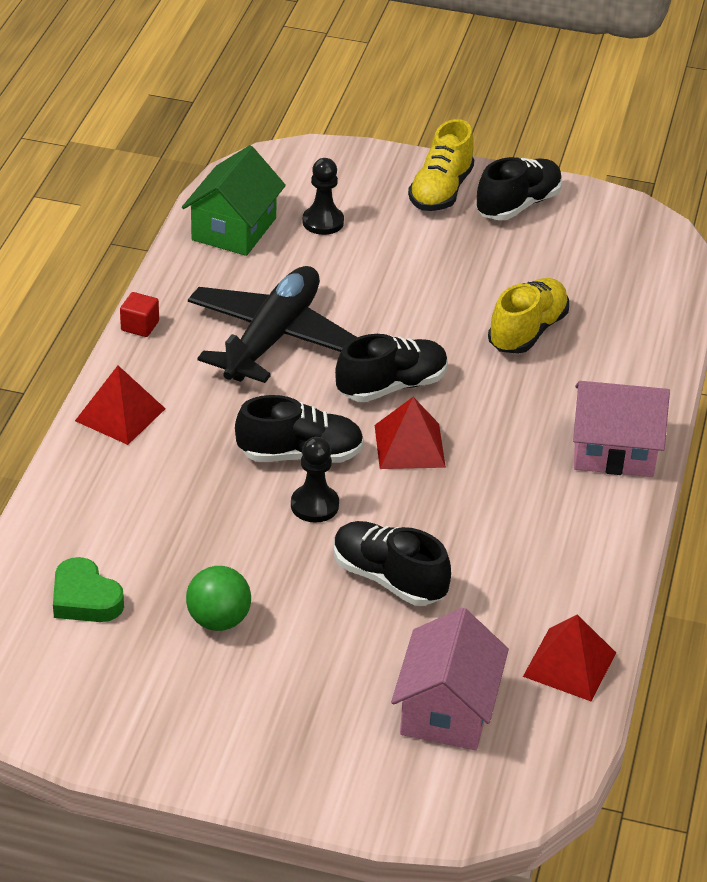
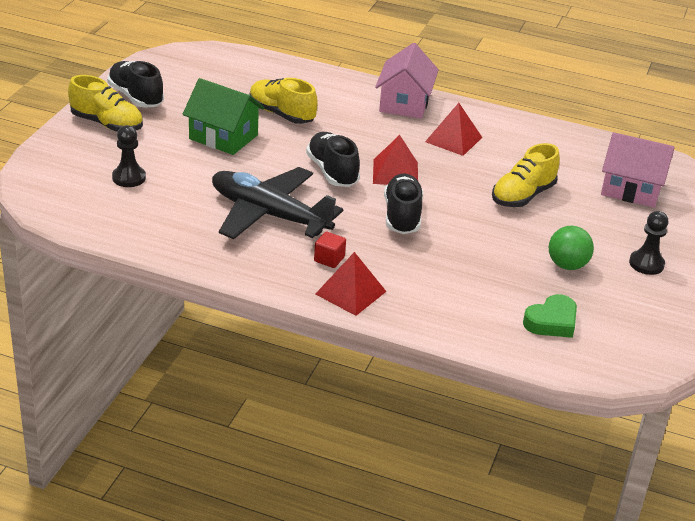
camera: 85 degrees left, 5 degrees down
(140, 326) = (242, 275): red cube -> red cube (329, 259)
(234, 229) = (124, 219): green house -> green house (223, 137)
(314, 505) = (454, 216): black pawn -> black pawn (646, 264)
(388, 579) = (523, 196): black shoe -> yellow shoe
(570, 664) = (588, 145): red pyramid -> red pyramid (453, 139)

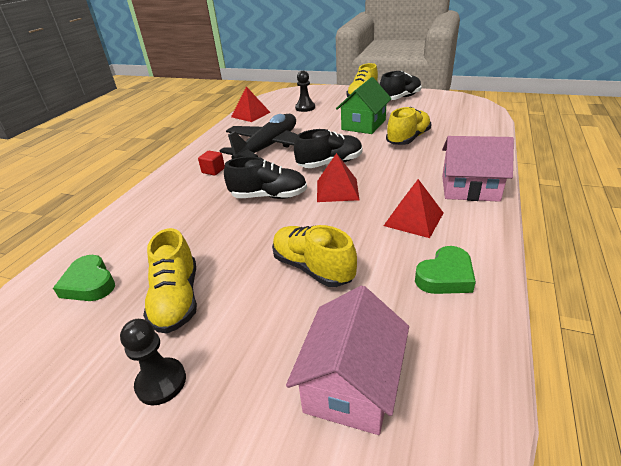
camera: 95 degrees right, 0 degrees up
(350, 292) = (172, 181): red pyramid -> red pyramid (250, 114)
(530, 139) = (445, 276): none -> green heart
(567, 265) = (177, 299): green ball -> yellow shoe

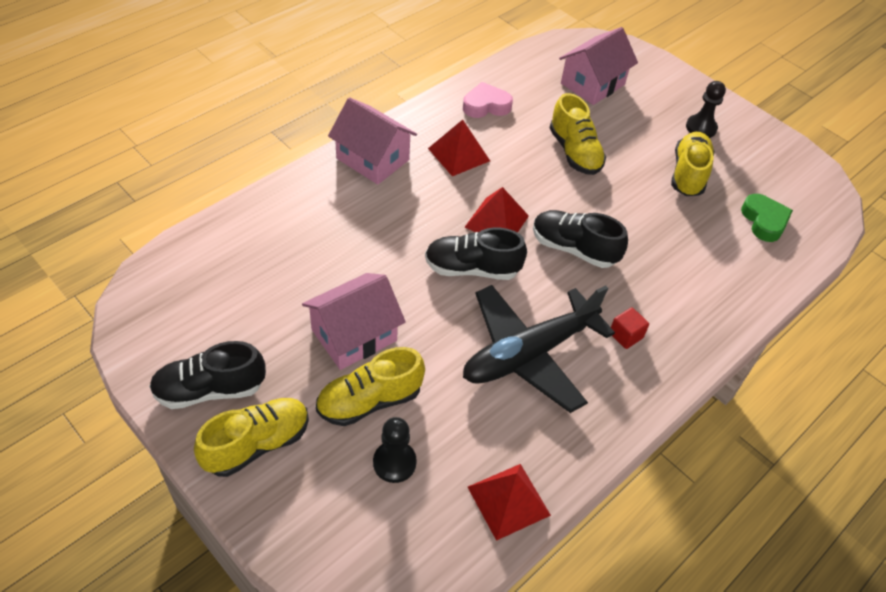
camera: 160 degrees left, 15 degrees up
(363, 125) = (354, 335): green house -> pink house
(408, 139) = (336, 264): yellow shoe -> yellow shoe (369, 401)
(445, 276) = (486, 105): green heart -> pink heart

